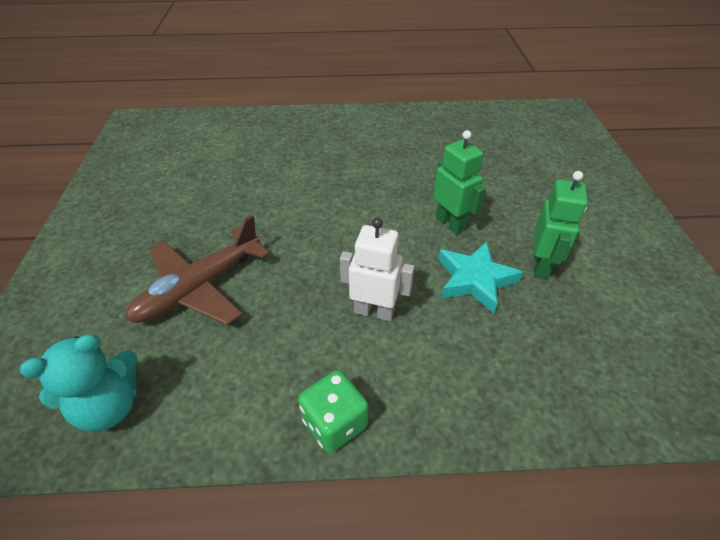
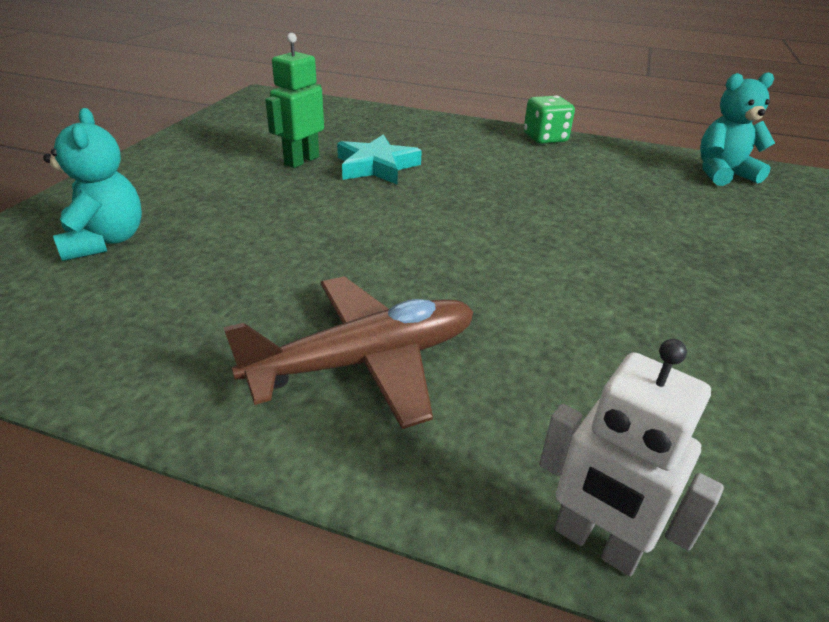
camera: 160 degrees left, 10 degrees down
(199, 288) = (672, 219): brown plane -> brown plane (365, 361)
(374, 311) = (488, 170): white robot -> white robot (596, 543)
(450, 223) = (349, 206): green robot -> none
(544, 157) = (105, 241): none -> turquoise teddy bear

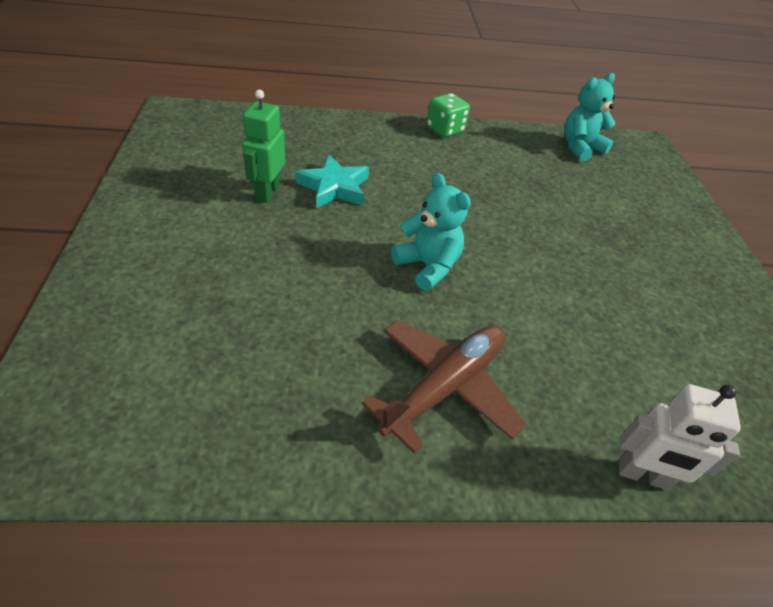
camera: 25 degrees left, 10 degrees up
(105, 241) = (161, 326): turquoise teddy bear -> turquoise teddy bear (427, 266)

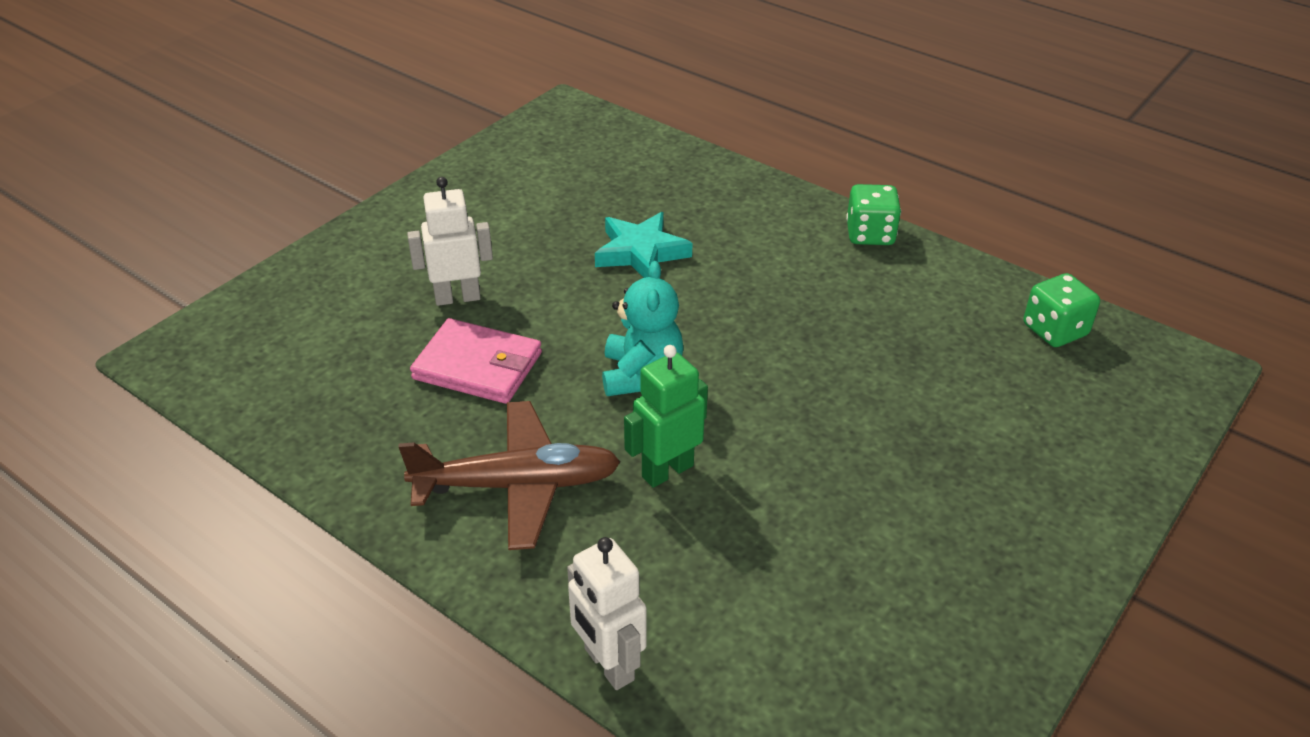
camera: 45 degrees right, 5 degrees down
(243, 271) = (457, 297): none -> white robot
(267, 192) = (564, 230): green robot -> green robot (667, 471)
(317, 315) = (478, 366): none -> pink wallet
(580, 148) = (1054, 330): turquoise teddy bear -> green dice

